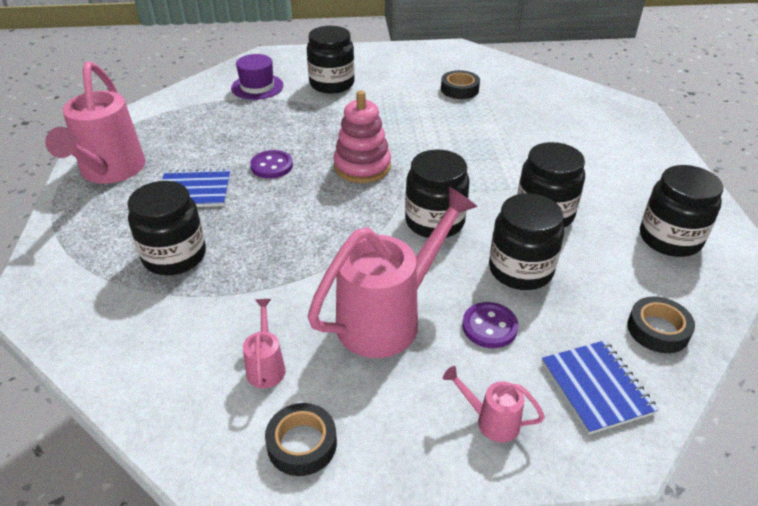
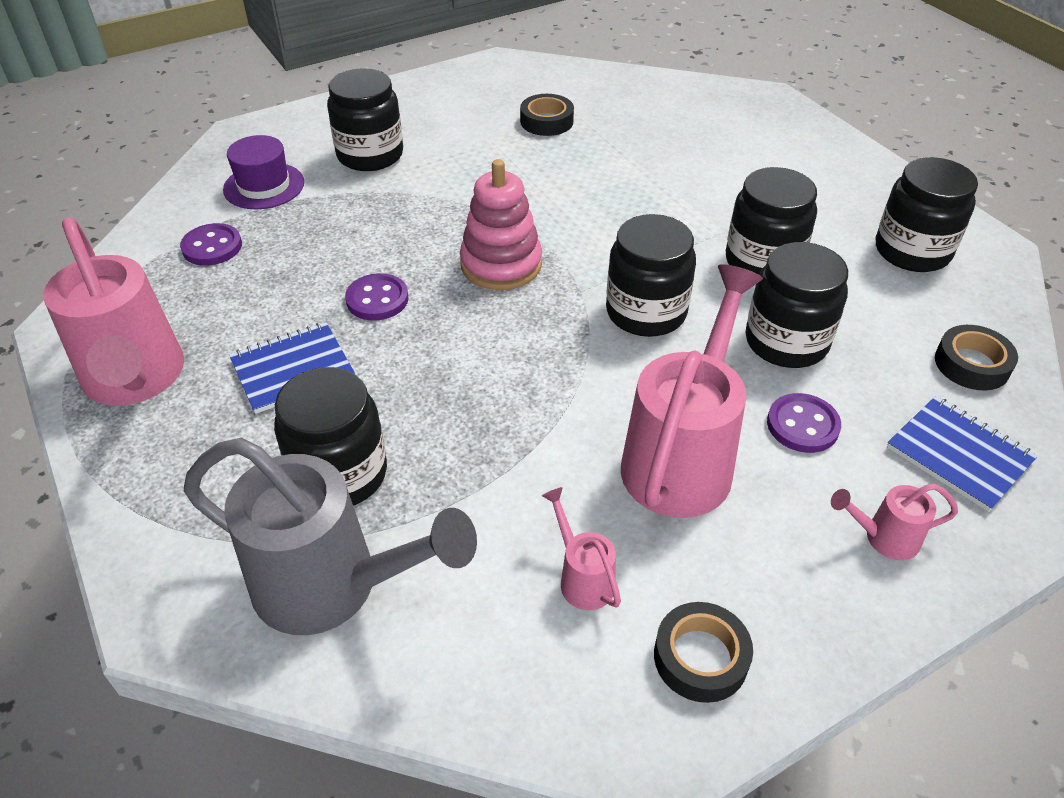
camera: 25 degrees left, 5 degrees up
(122, 315) = (331, 586): none -> grey watering can
(203, 112) = (212, 247): none -> purple button

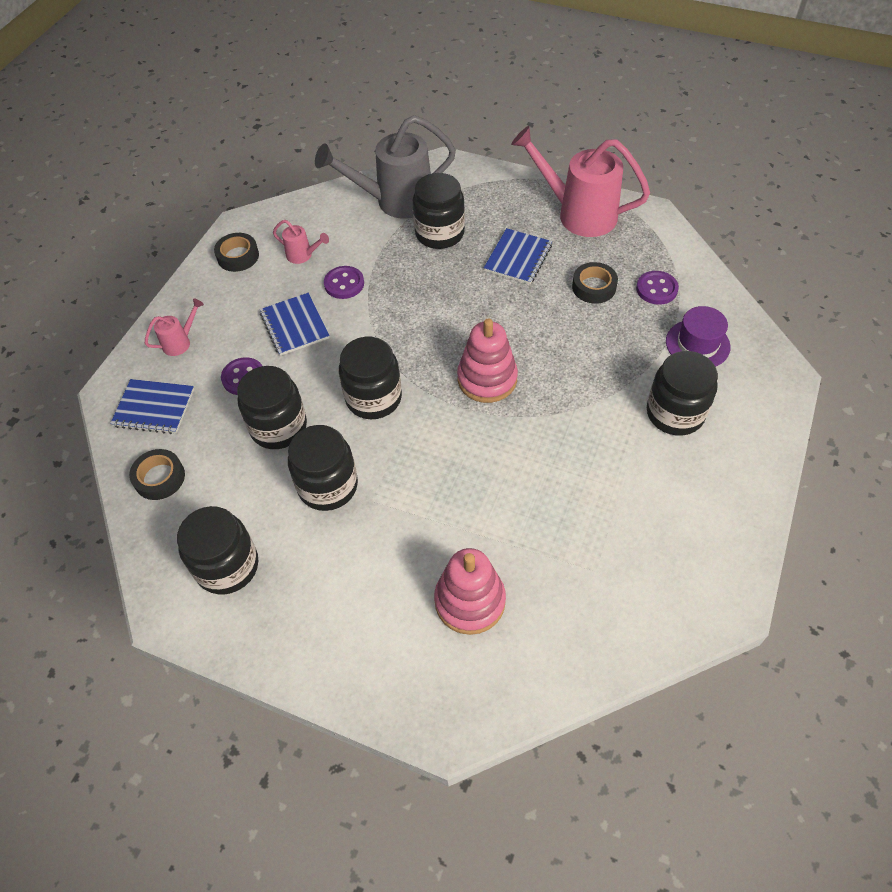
camera: 145 degrees right, 10 degrees up
(377, 299) = (527, 315): purple button -> purple button (344, 284)
(546, 121) = (601, 540): black tape -> black tape (594, 287)
(682, 458) = (294, 326): pink watering can -> blue notebook
(691, 138) = (470, 601): none -> pink stacking toy

